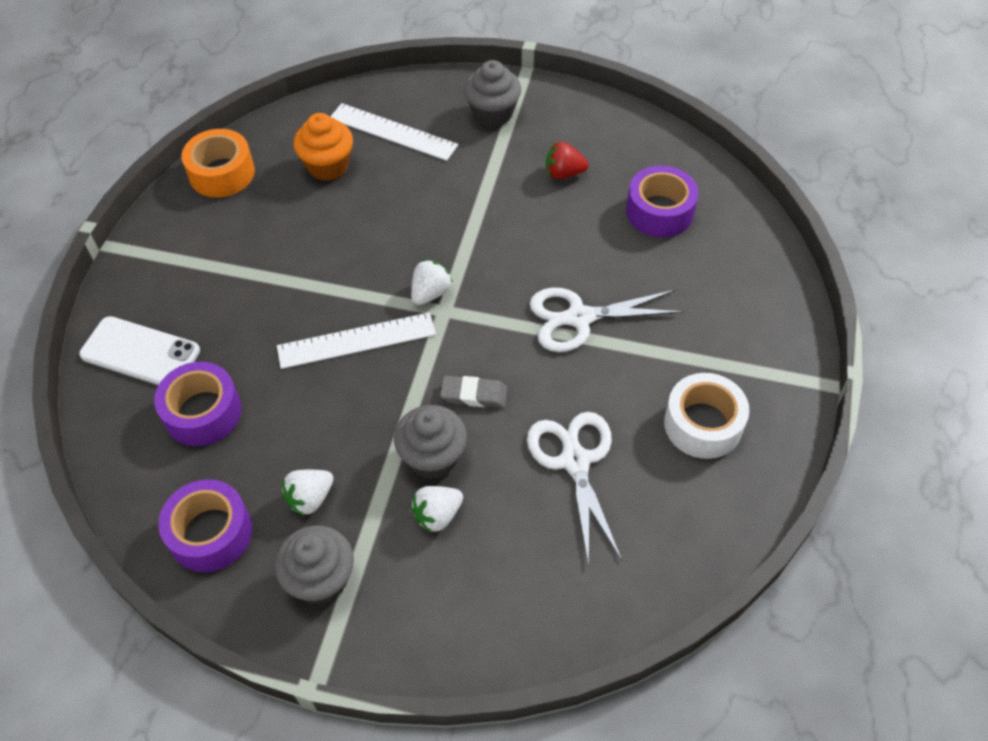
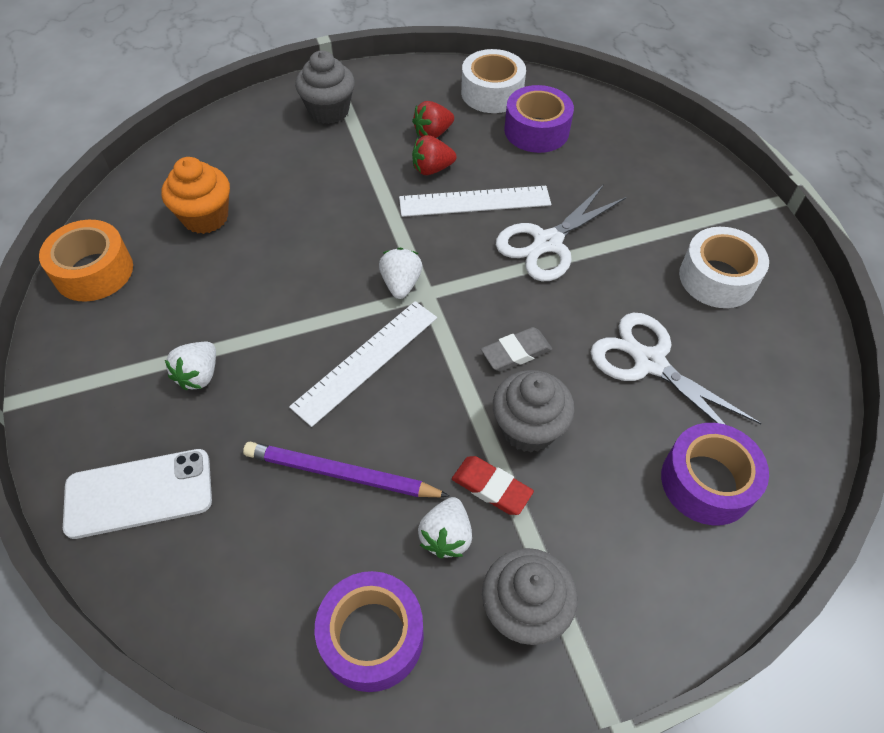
camera: 35 degrees left, 0 degrees up
(203, 412) = (262, 516): purple tape -> purple tape (706, 482)
(275, 414) = (341, 474): none -> purple pencil
(369, 484) = (491, 487): none -> red eraser
(393, 132) = (246, 162): white ruler -> white ruler (475, 201)
(437, 515) = (578, 478): white strawberry -> white strawberry (199, 375)
(536, 206) = (432, 169): none -> red strawberry
(650, 157) = (492, 93): none -> white tape

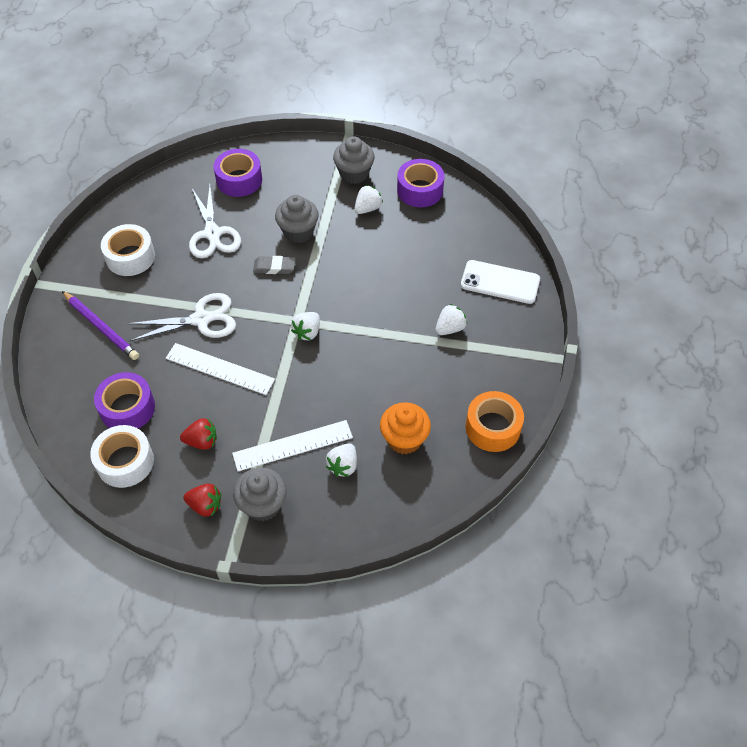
camera: 150 degrees left, 0 degrees up
(264, 168) = (343, 466): none -> white strawberry
(341, 474) = (399, 250): purple pencil -> purple pencil (101, 327)
(366, 361) = (355, 297): white ruler -> white ruler (292, 445)
(432, 169) = (227, 408): red strawberry -> red strawberry (205, 505)
(491, 487) = (334, 217): red eraser -> none

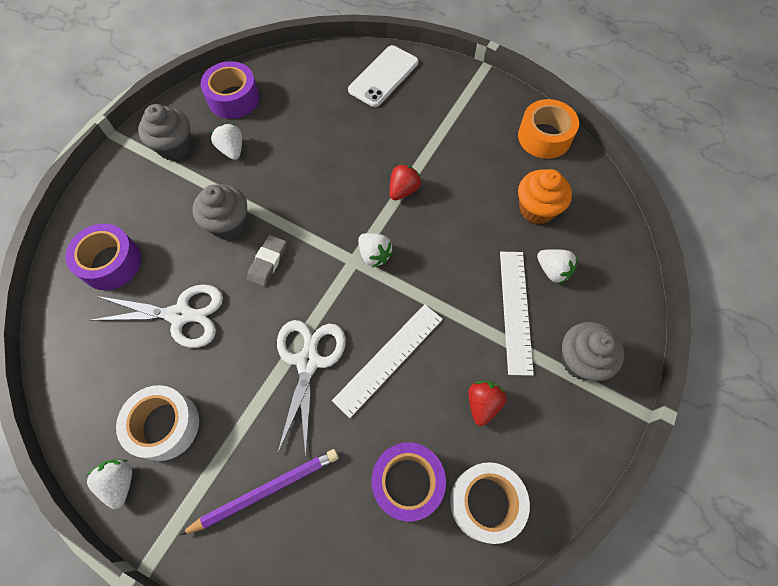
camera: 70 degrees left, 10 degrees up
(205, 505) = (568, 421): red strawberry -> red strawberry (403, 190)
(450, 328) = (421, 131): white strawberry -> white strawberry (120, 483)

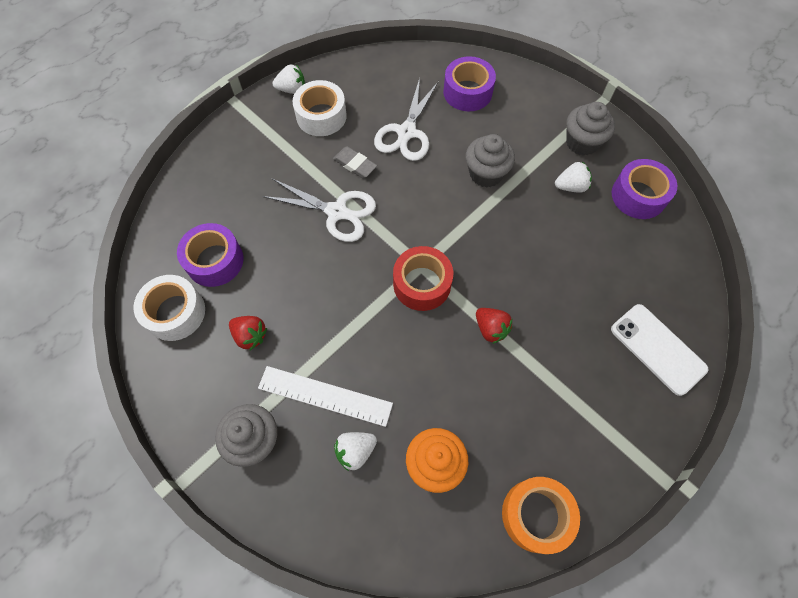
camera: 105 degrees right, 0 degrees up
(265, 491) = (250, 169): purple pencil -> none
(268, 262) = (438, 197): grey eraser -> grey eraser (355, 164)
(374, 255) = (422, 284): white strawberry -> red tape
(388, 358) = (318, 272): white ruler -> none

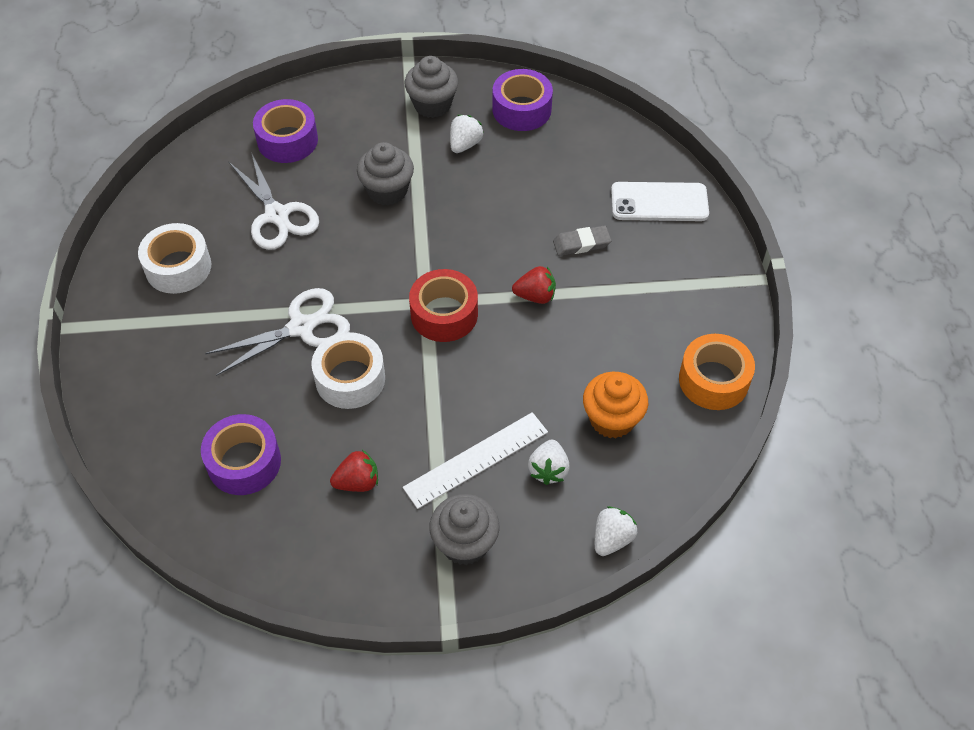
camera: 50 degrees left, 10 degrees down
(175, 313) = (266, 532): white tape -> white tape (350, 379)
(292, 89) = (116, 269): white strawberry -> white strawberry (612, 539)
(355, 164) = (265, 278): grey eraser -> grey eraser (581, 243)

